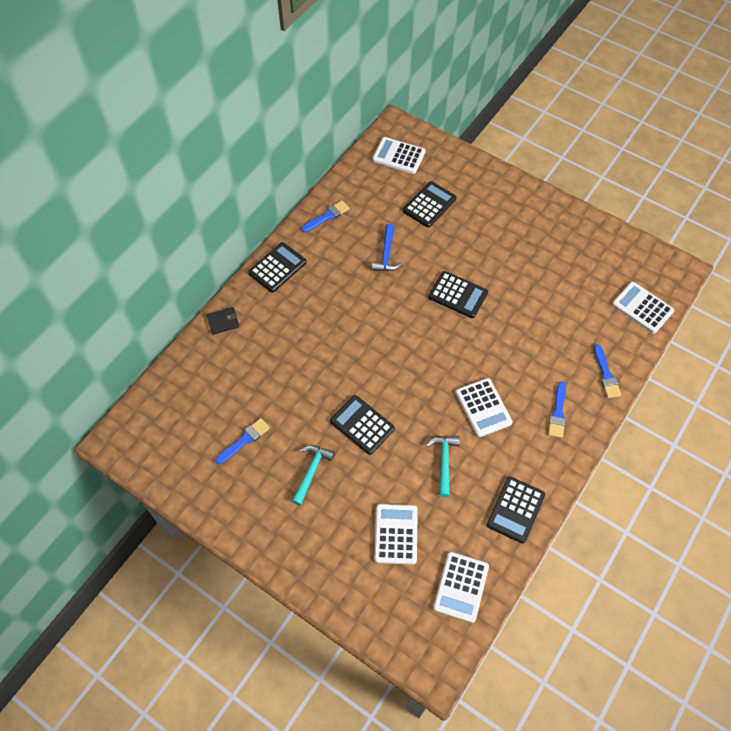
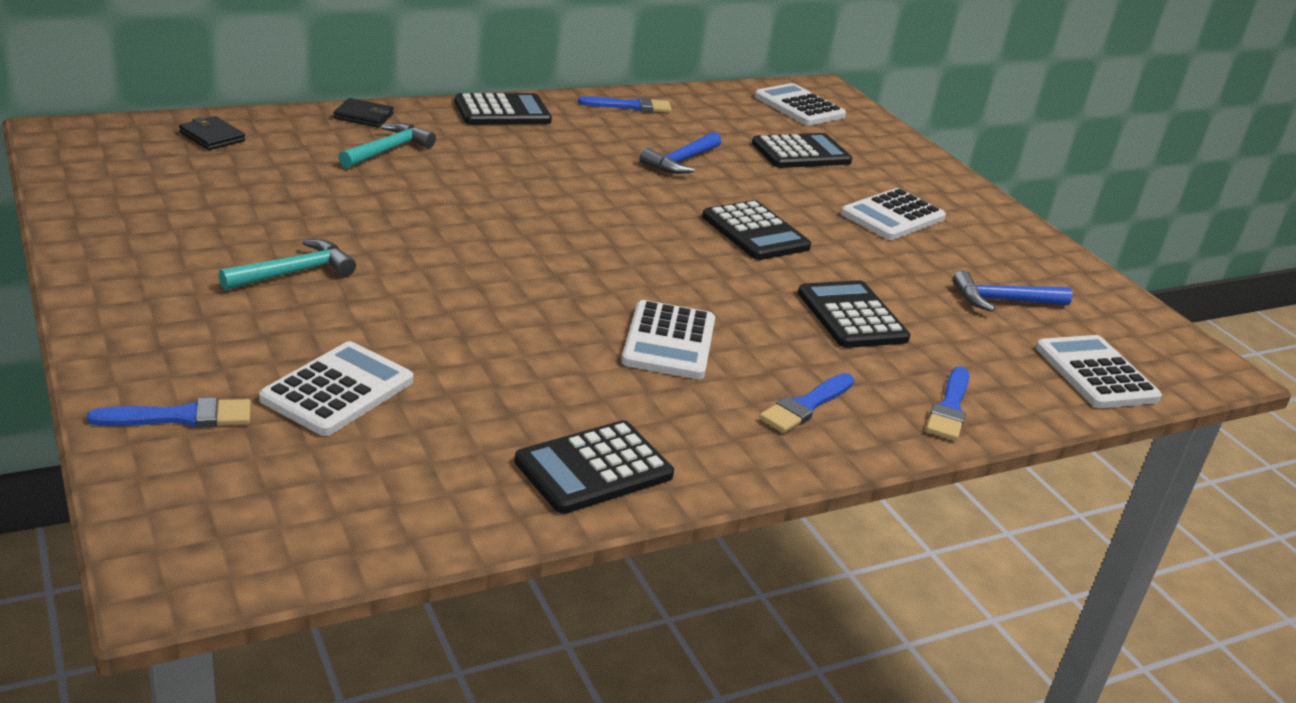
camera: 25 degrees right, 30 degrees down
(178, 393) = (212, 137): none -> black wallet
(244, 440) = (240, 206): blue brush -> blue brush (181, 417)
(362, 425) = (438, 270): black calculator -> black calculator (852, 316)
(444, 462) = (526, 361): turquoise hammer -> turquoise hammer (388, 150)
(461, 587) = (370, 503): white calculator -> white calculator (893, 216)
(582, 276) = (1003, 301): none -> blue hammer

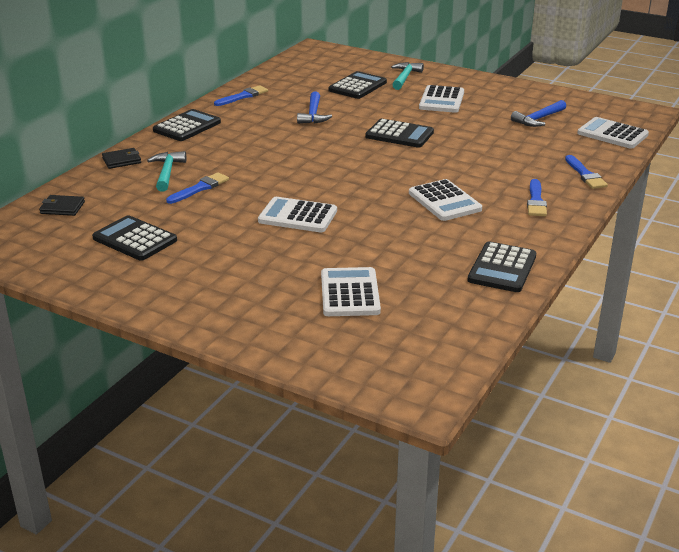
camera: 30 degrees left, 0 degrees up
(181, 417) = (305, 341): blue brush -> blue brush (200, 188)
(294, 273) = (234, 253): turquoise hammer -> turquoise hammer (405, 77)
(799, 106) = (319, 62): white calculator -> white calculator (297, 216)
(852, 316) = (495, 154): black calculator -> black calculator (135, 239)

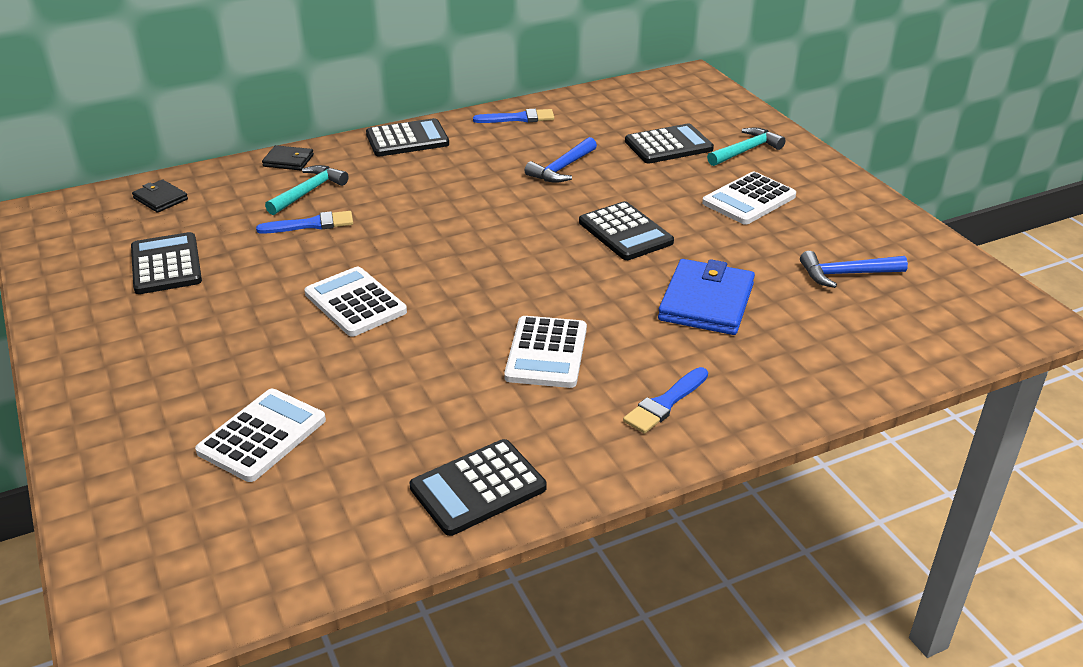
camera: 35 degrees right, 5 degrees up
(490, 152) = (706, 302): none -> blue wallet
(585, 175) = (793, 390): blue brush -> none
(612, 134) = (928, 339): white calculator -> none

